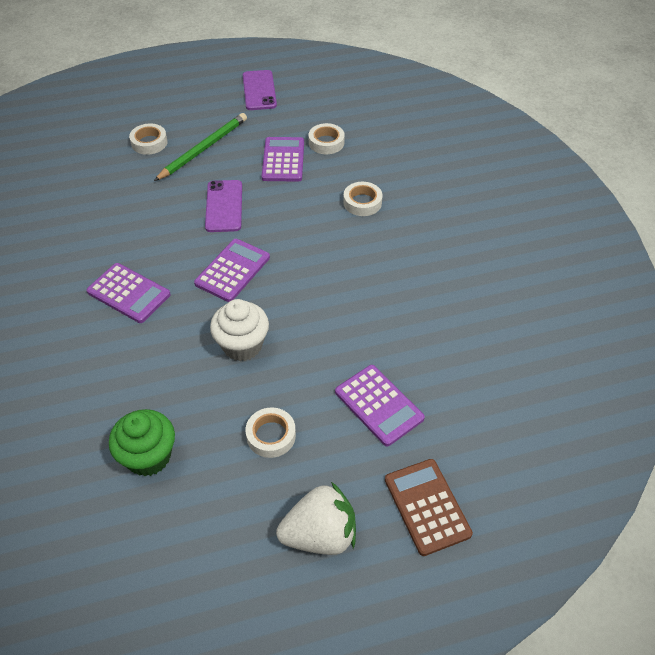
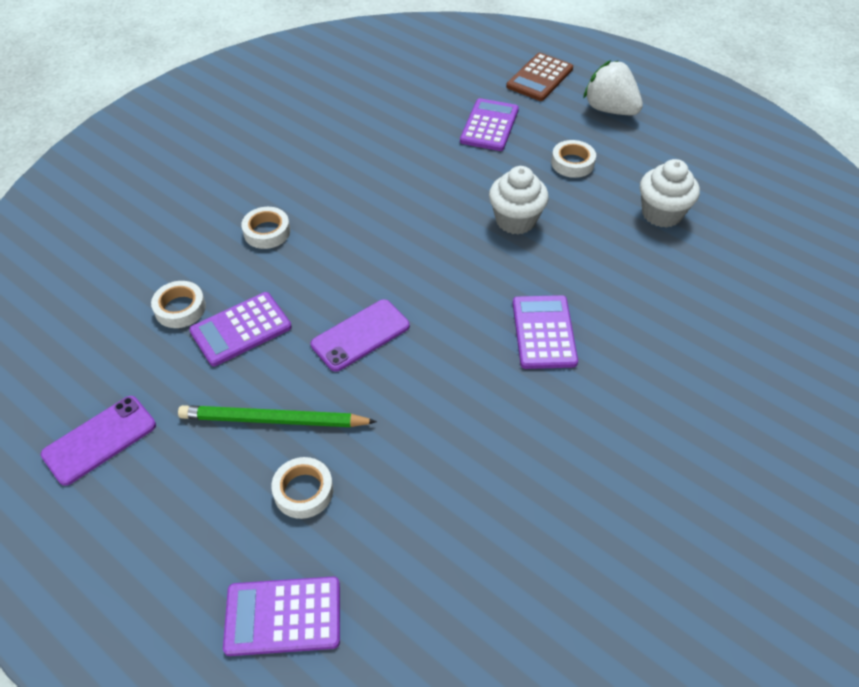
camera: 125 degrees left, 0 degrees up
(148, 456) = (662, 214): green cupcake -> white cupcake
(232, 270) = (442, 274): purple calculator -> purple calculator (283, 616)

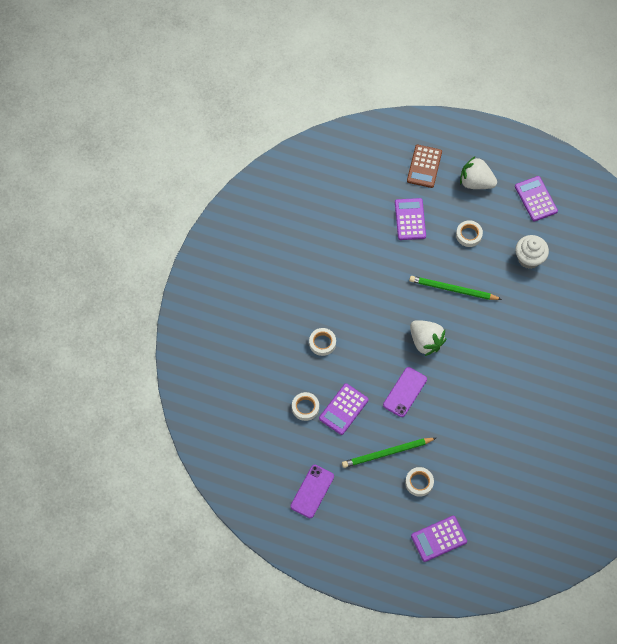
camera: 20 degrees left, 15 degrees up
(435, 275) = (425, 341): none -> white strawberry
(515, 220) = (453, 289): white cupcake -> green pencil
(544, 332) = (494, 359): purple calculator -> purple calculator (536, 199)

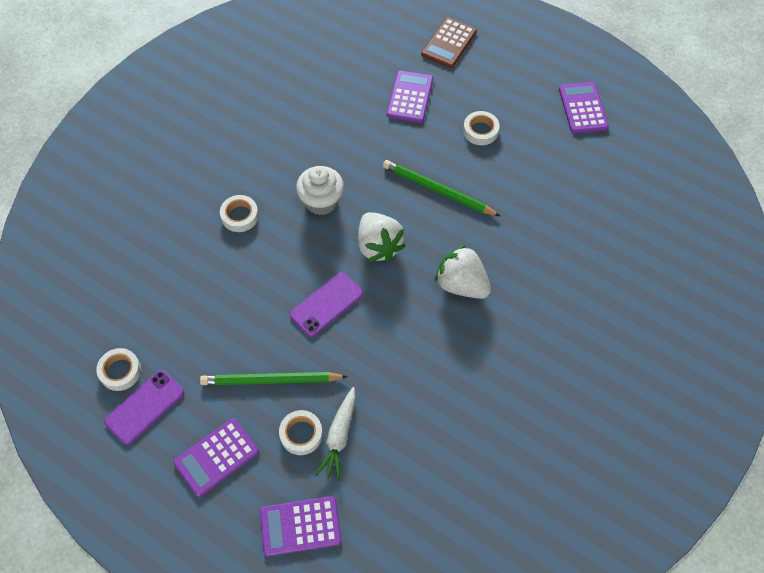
camera: 15 degrees right, 5 degrees down
(305, 407) = (183, 291): white tape -> white tape (120, 371)
(343, 409) = (234, 306): purple calculator -> purple calculator (216, 457)
(443, 478) = (339, 436): none -> white carrot
(476, 182) = (509, 73): white strawberry -> white strawberry (461, 284)
(529, 258) = (553, 175): white cupcake -> white cupcake (321, 202)

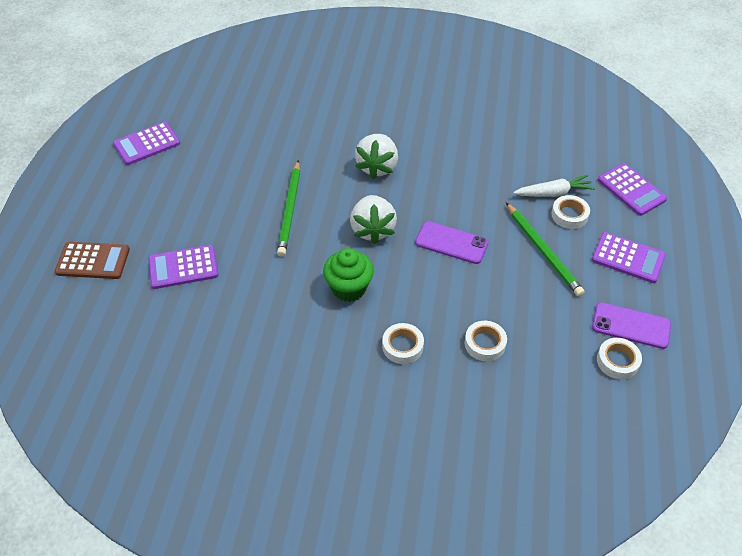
camera: 115 degrees left, 10 degrees down
(321, 202) = (349, 288): white cupcake -> green cupcake
(378, 246) = (372, 229): white strawberry -> white strawberry turned 135 degrees clockwise
(480, 131) = (205, 202): white tape -> white tape (485, 344)

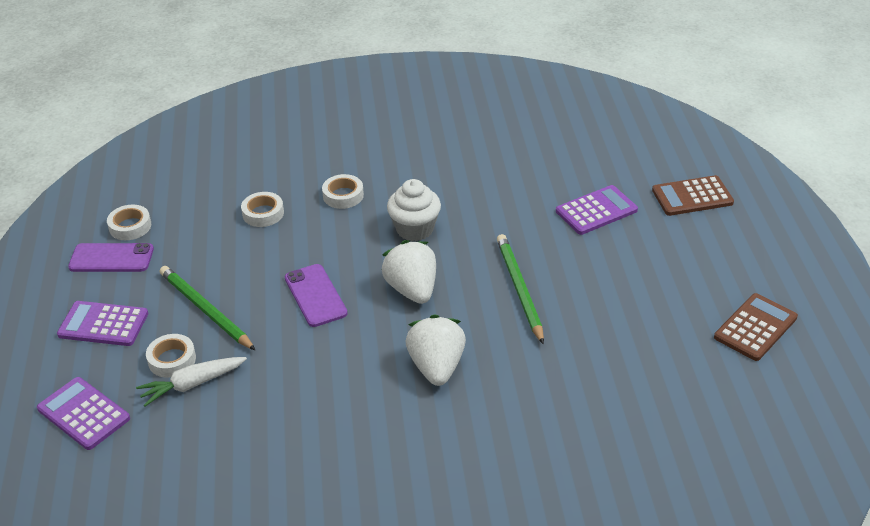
camera: 165 degrees right, 10 degrees down
(147, 144) = (755, 327): purple calculator -> brown calculator
(349, 288) = (415, 229): green cupcake -> white cupcake
(451, 243) = (315, 295): purple phone -> purple phone turned 60 degrees clockwise

